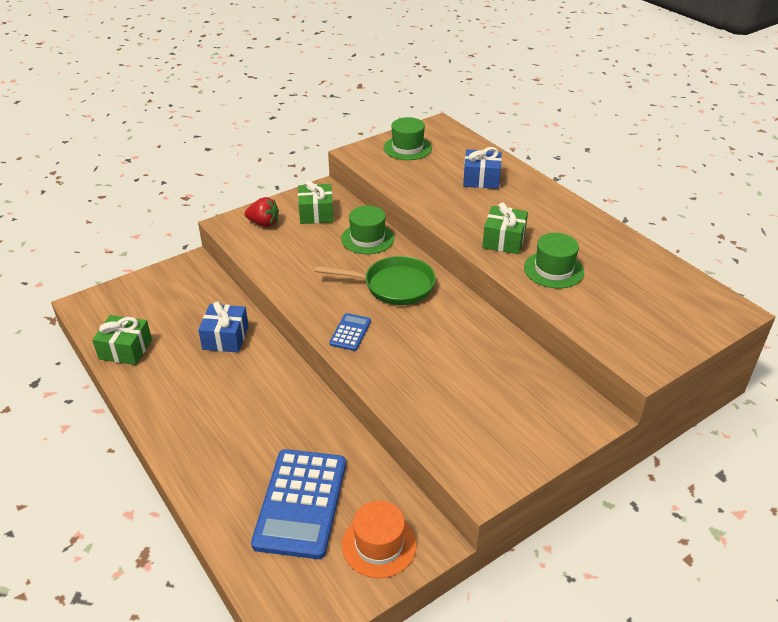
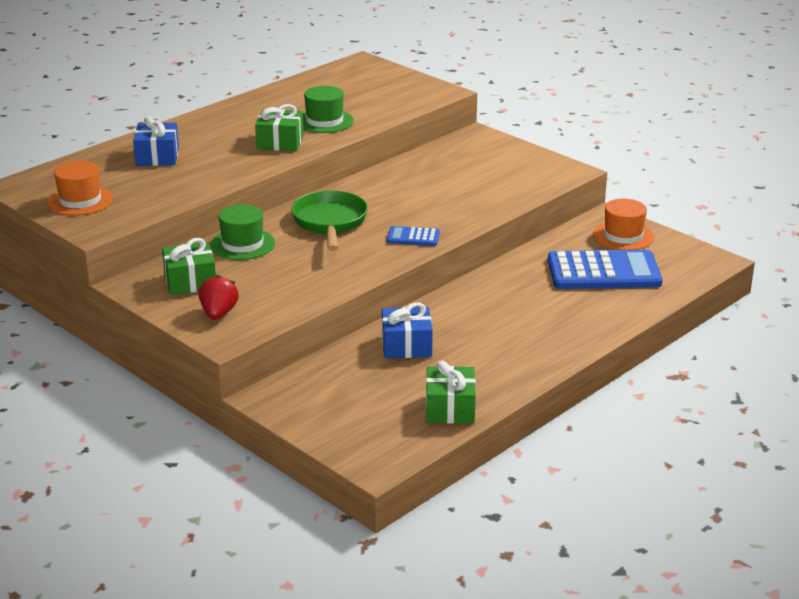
camera: 100 degrees left, 10 degrees down
(407, 148) = (80, 200): green hat -> orange hat

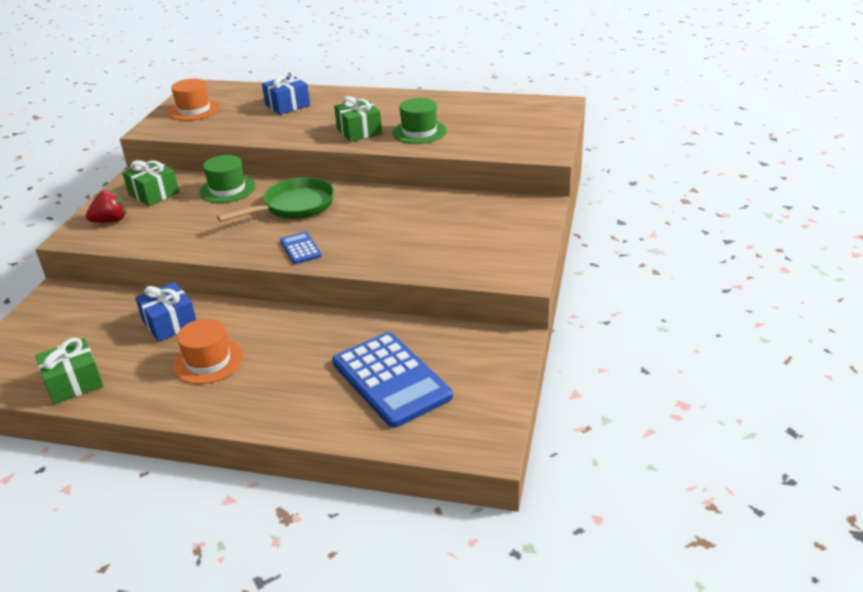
camera: 60 degrees right, 5 degrees up
(623, 236) = (482, 365): orange hat -> orange hat (208, 361)

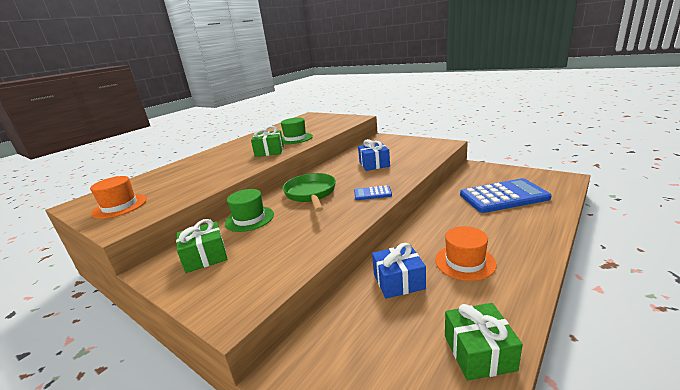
camera: 65 degrees left, 10 degrees down
(111, 221) = (227, 285): red strawberry -> none
(287, 105) = (188, 171): blue gift -> blue gift (374, 164)

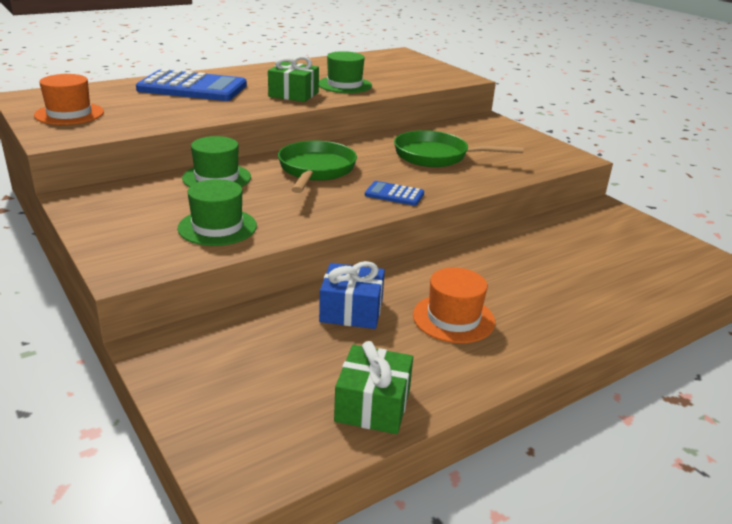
camera: 15 degrees right, 5 degrees up
(205, 257) = (137, 204): green gift -> none
(277, 254) = (217, 227): none -> green hat
(374, 164) = (437, 156): blue gift -> green pan
(503, 196) = (598, 261): blue calculator -> blue calculator (192, 88)

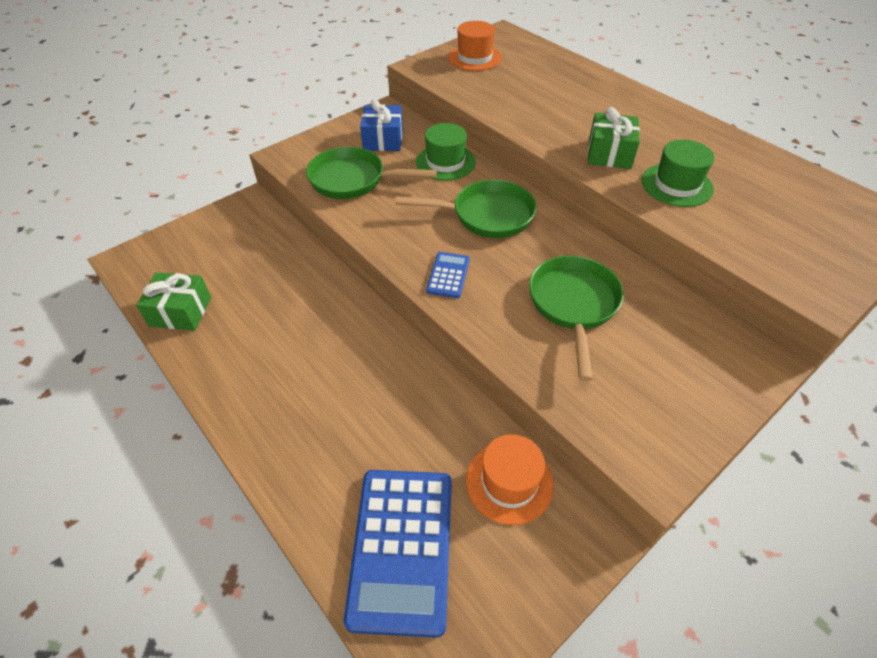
camera: 85 degrees right, 20 degrees up
(192, 88) = (583, 94): blue calculator -> blue calculator (402, 548)
(217, 227) = (353, 180): green hat -> green pan
(351, 310) = (298, 289): blue gift -> blue gift (383, 139)
(453, 318) = (289, 356): orange hat -> orange hat (509, 482)

